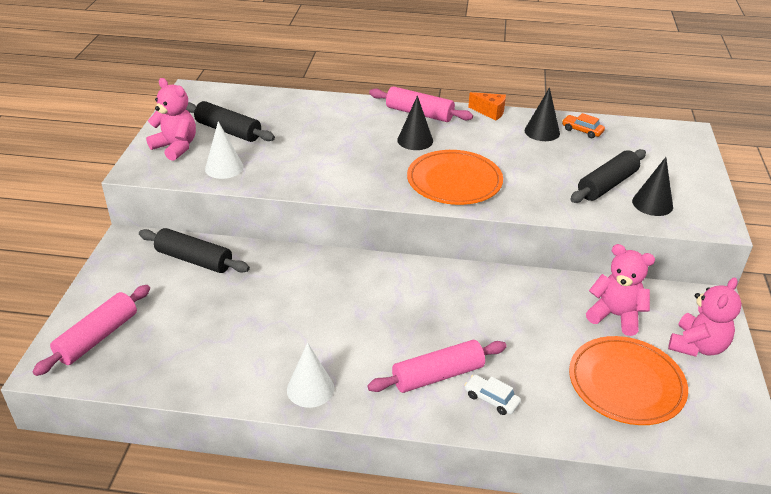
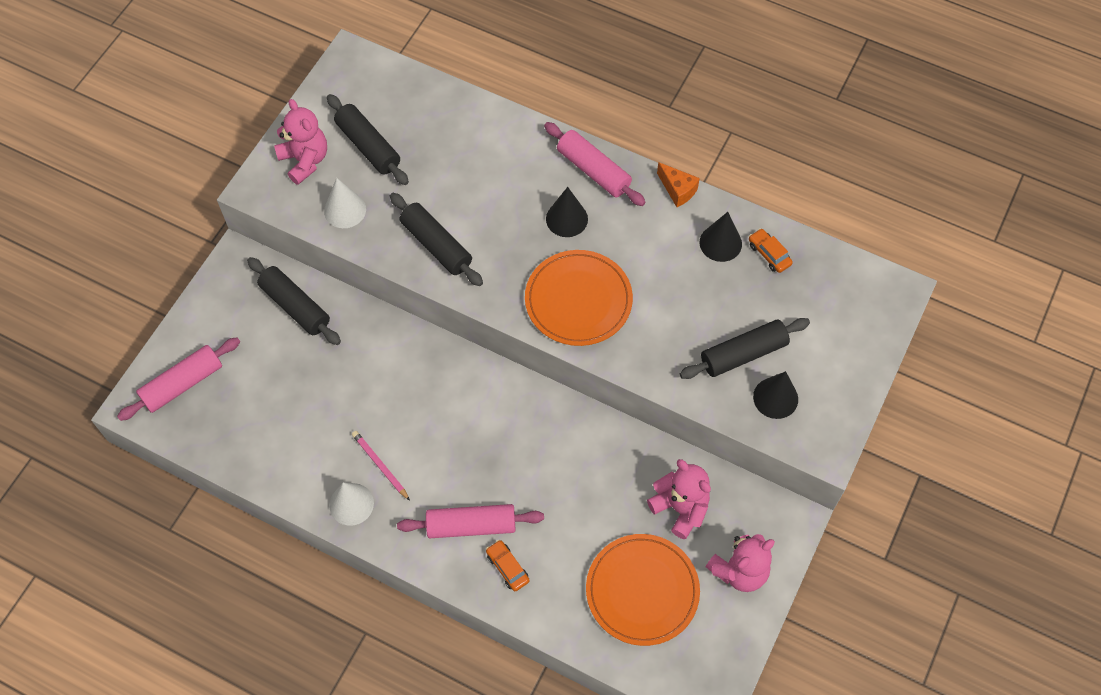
camera: 20 degrees right, 25 degrees up
(315, 173) = (436, 245): none -> black rolling pin
(325, 352) = (380, 465): none -> pink pencil
(491, 399) = (507, 567): white car -> orange car

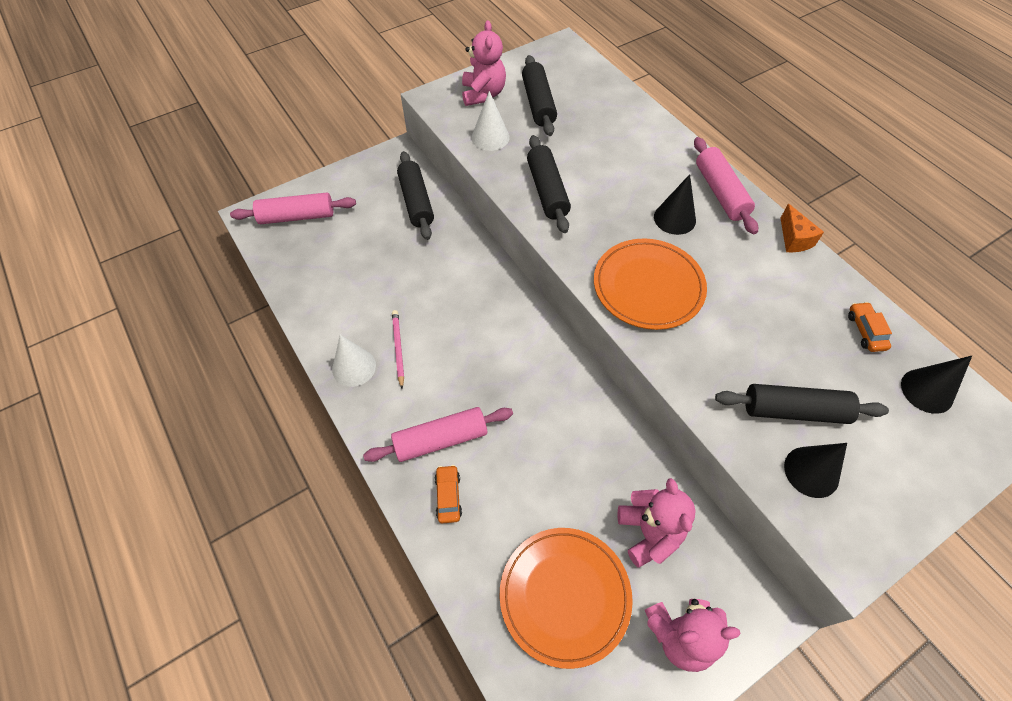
camera: 30 degrees right, 5 degrees down
(471, 525) = (441, 439): pink rolling pin -> pink rolling pin turned 45 degrees counterclockwise
(720, 243) = (817, 299): black cone -> black cone (927, 391)

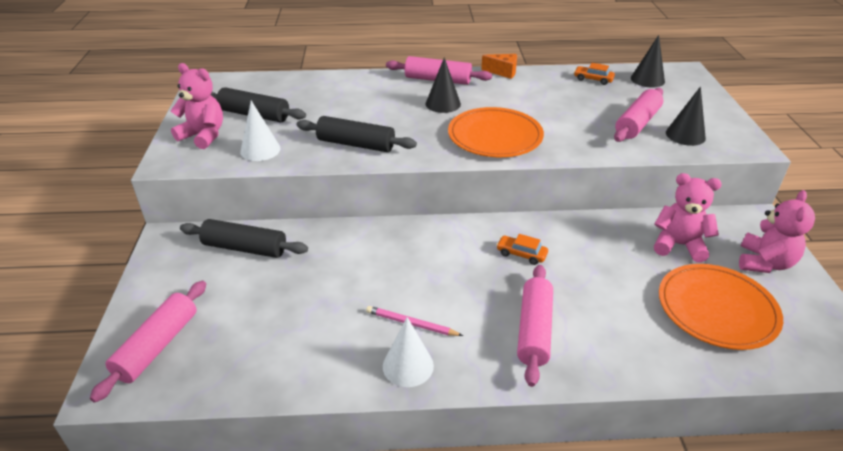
camera: 60 degrees left, 20 degrees down
(448, 496) = (596, 346): orange car -> orange car (521, 254)
(794, 411) = (637, 123): black rolling pin -> pink rolling pin

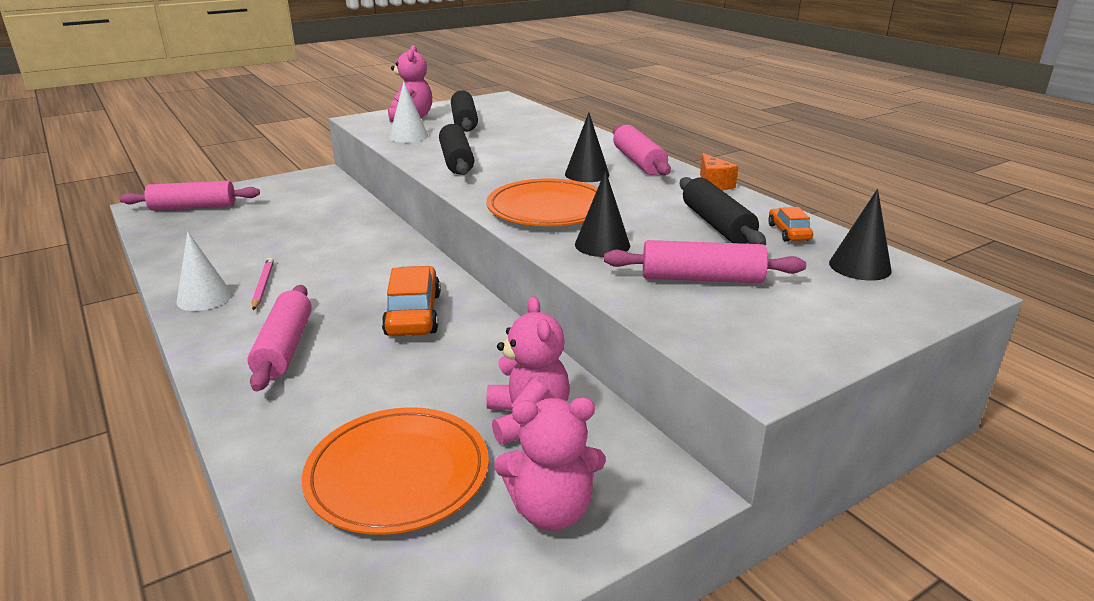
camera: 60 degrees right, 10 degrees down
(245, 248) = (326, 199): black rolling pin -> black rolling pin (716, 225)
(521, 254) = (413, 314): orange car -> orange car, size x1.87
(534, 330) = (284, 348): pink rolling pin -> pink rolling pin turned 75 degrees counterclockwise
(685, 135) = (718, 317): black cone -> black cone (602, 244)

